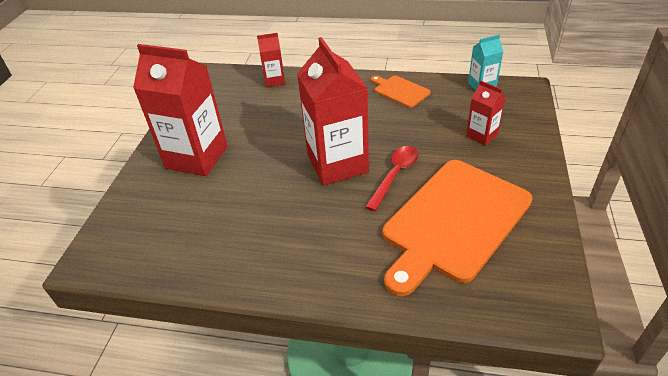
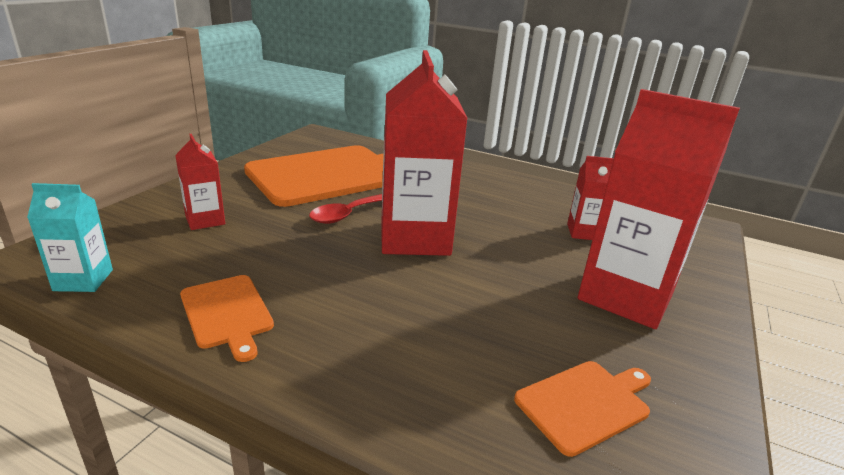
camera: 170 degrees left, 15 degrees down
(233, 98) = (585, 404): none -> orange cutting board
(274, 80) = (479, 434): red carton -> red carton (584, 232)

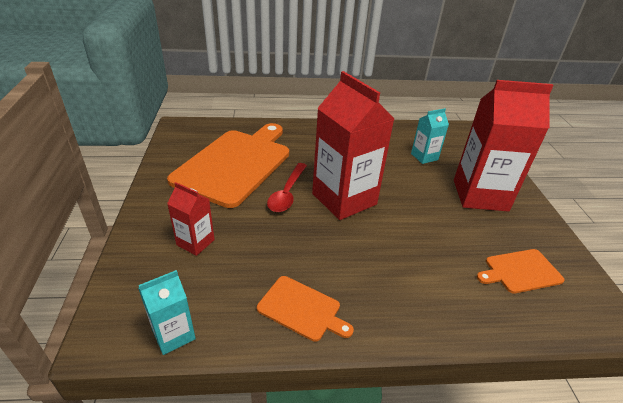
camera: 30 degrees left, 10 degrees up
(584, 232) = (424, 157): red carton -> turquoise carton
(585, 404) = (520, 271): orange cutting board -> orange cutting board turned 135 degrees counterclockwise

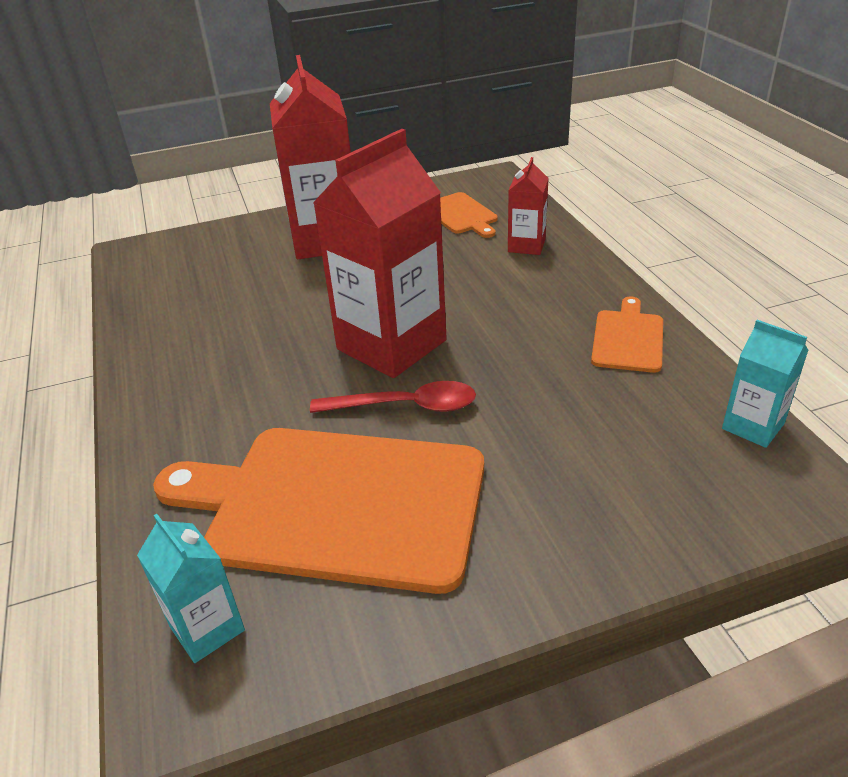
camera: 100 degrees left, 0 degrees up
(195, 242) = (591, 471): red carton -> red carton (526, 245)
(424, 157) = (236, 287): turquoise carton -> turquoise carton (207, 628)

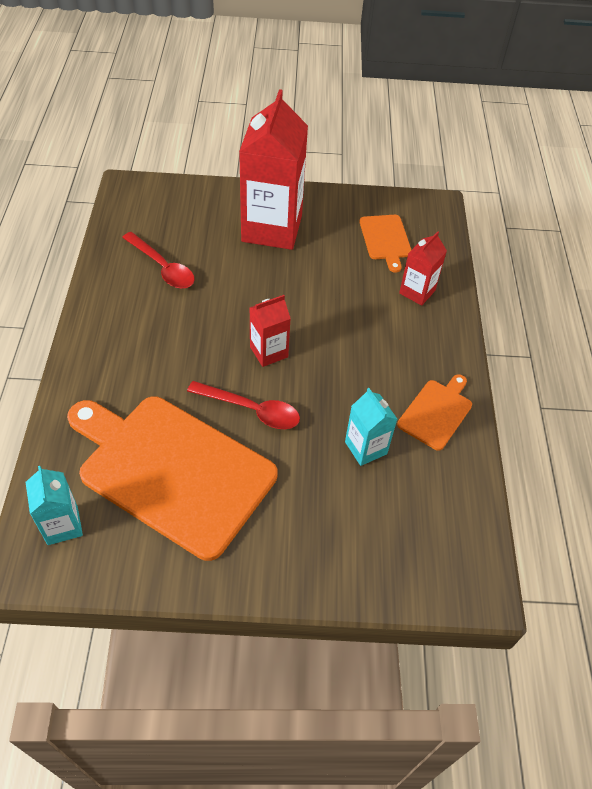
camera: 15 degrees right, 15 degrees up
(211, 307) = (162, 267): none -> red spoon
(391, 345) = (269, 352): red carton -> red carton, size x0.49
(753, 426) = (473, 522): turquoise carton -> turquoise carton (366, 448)

